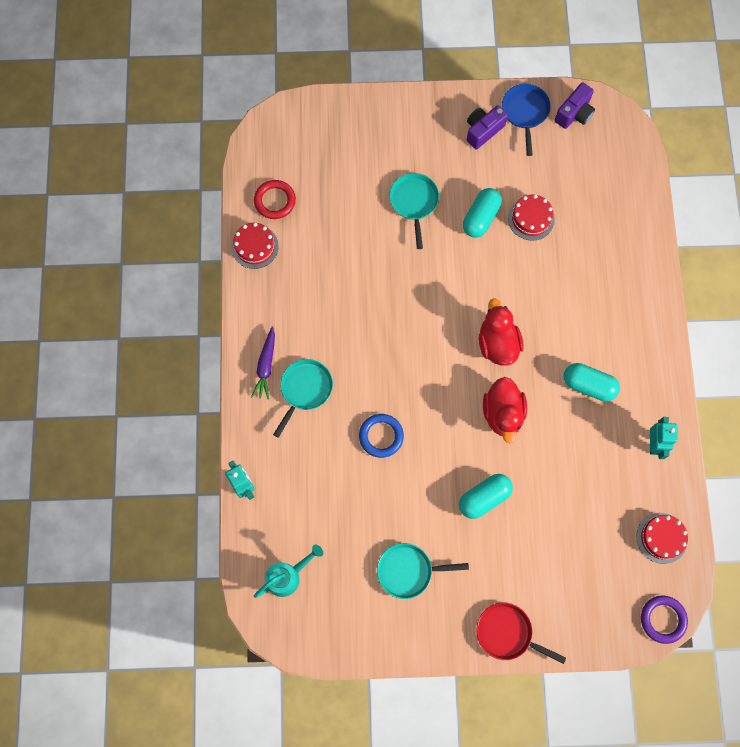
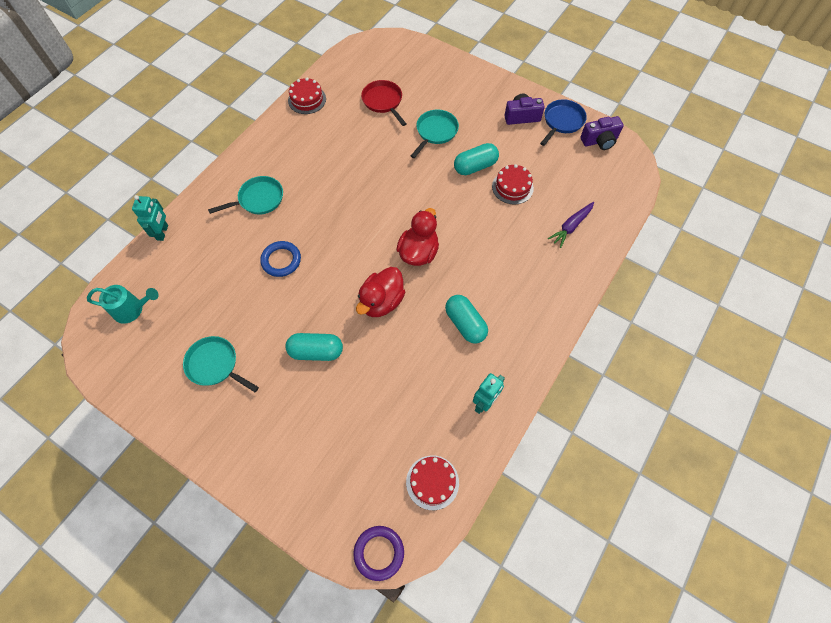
camera: 35 degrees right, 10 degrees down
(266, 366) = (247, 170): purple carrot -> purple carrot (571, 226)
(275, 201) = (343, 82): red ring -> none
(507, 633) = (244, 466): red pan -> red pan (383, 101)

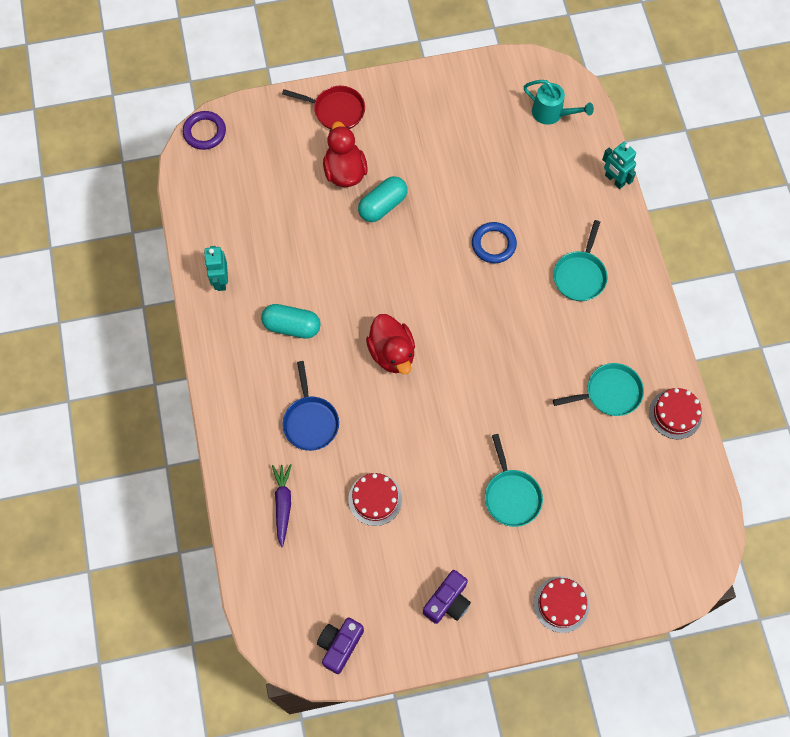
camera: 135 degrees right, 5 degrees up
(132, 310) = (552, 113): turquoise watering can -> turquoise watering can turned 105 degrees counterclockwise
(215, 365) = (443, 134): turquoise pan -> turquoise pan (609, 393)
(381, 302) = (376, 284): red duck -> red duck (345, 171)
(383, 101) = (602, 484): red pan -> red pan (336, 110)
(432, 482) = (209, 198): red cake -> red cake (561, 604)
(475, 166) = (432, 490): turquoise capsule -> none
(562, 121) = (400, 636): blue pan -> blue pan (310, 421)

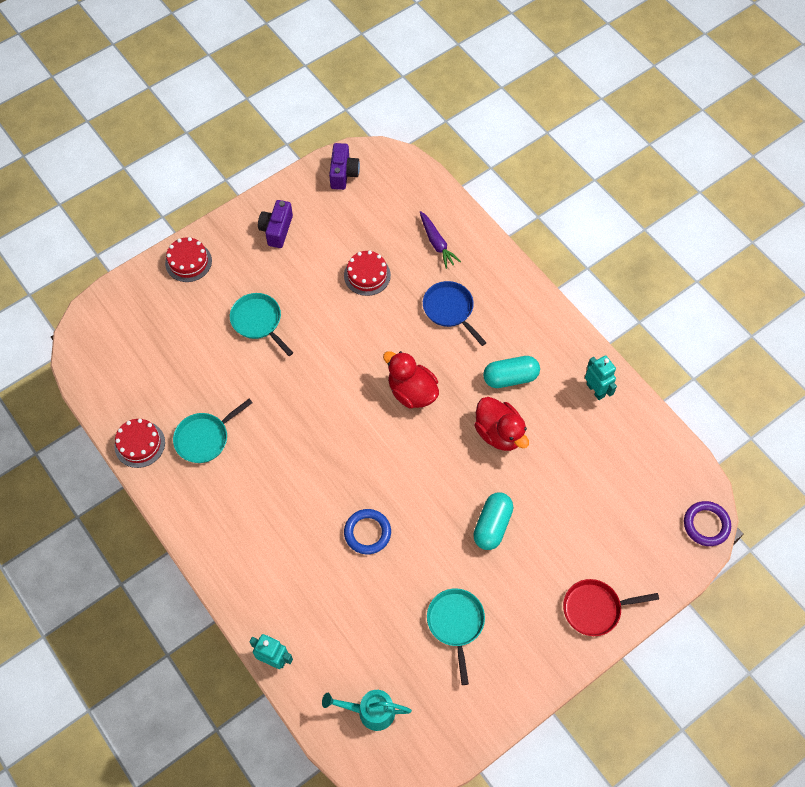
camera: 155 degrees right, 5 degrees down
(345, 171) = (547, 544): red duck -> red duck (499, 433)
(580, 275) = (271, 537): turquoise pan -> turquoise pan (456, 623)

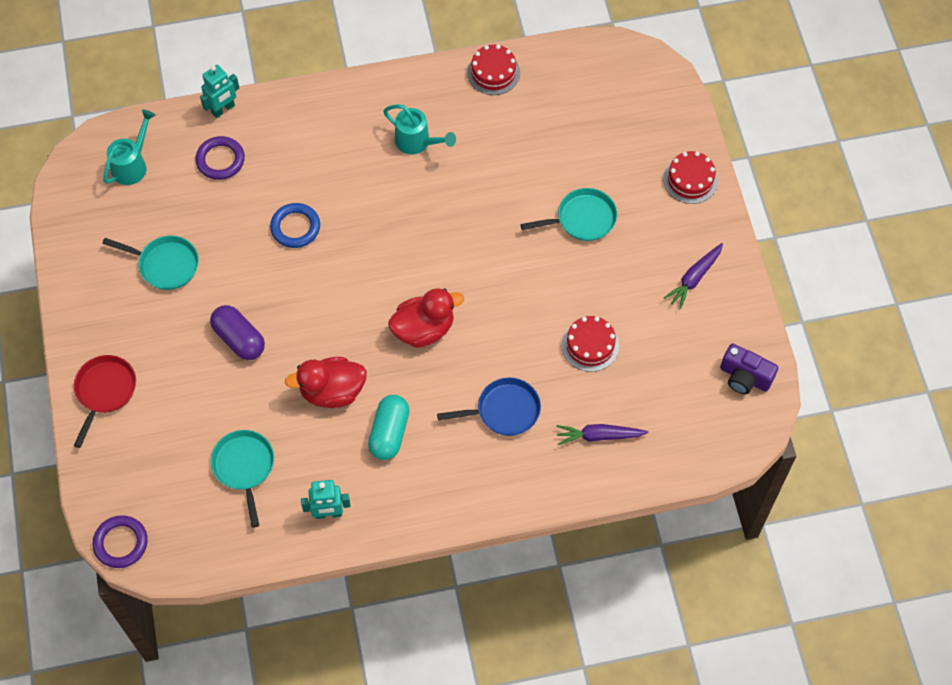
camera: 115 degrees right, 0 degrees up
(205, 438) = (471, 127): turquoise pan -> turquoise pan (244, 467)
(238, 474) = (417, 142): none -> turquoise watering can
(277, 230) = (694, 278): purple camera -> purple carrot
(329, 632) = (220, 160): none -> purple ring
(492, 525) = (239, 339): turquoise capsule -> purple capsule

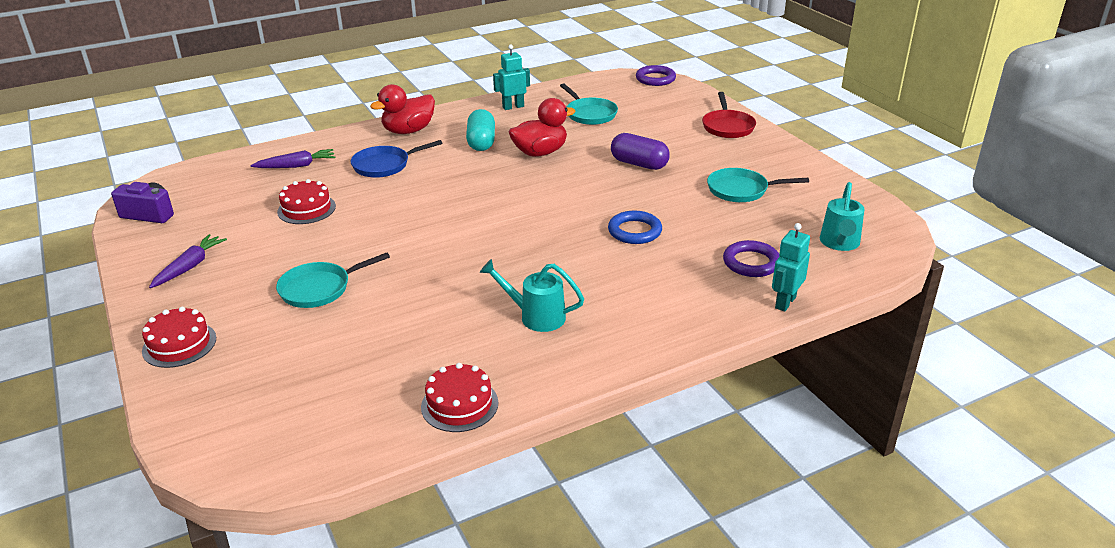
camera: 165 degrees right, 30 degrees down
(424, 329) = (473, 193): red duck -> red duck (408, 131)

